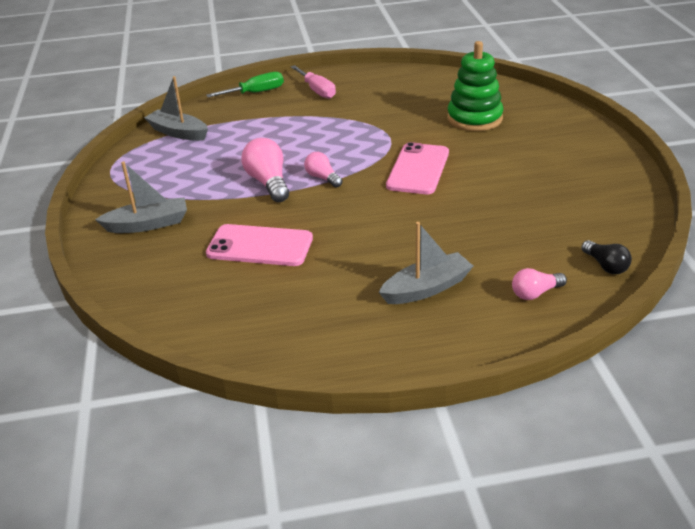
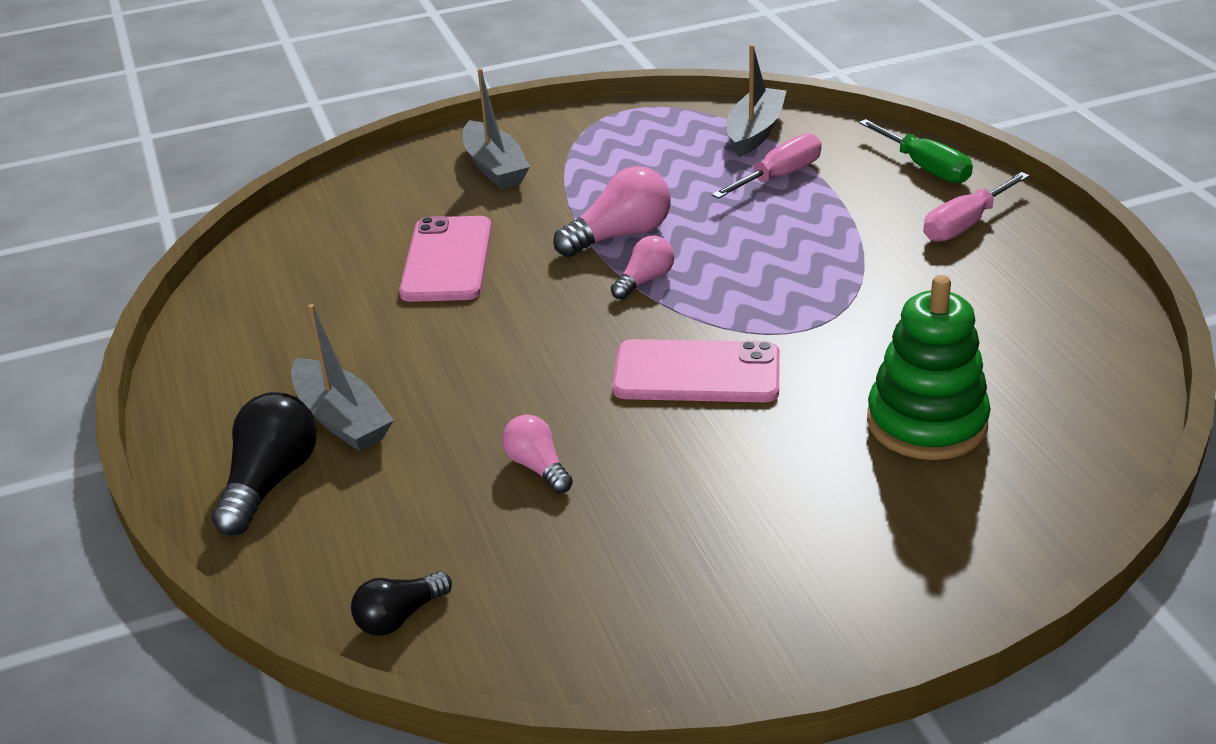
camera: 80 degrees right, 0 degrees up
(236, 130) = (779, 176): none -> pink screwdriver
(485, 316) = (270, 482): none -> black light bulb
(535, 293) = (324, 532): pink light bulb -> pink light bulb (537, 467)

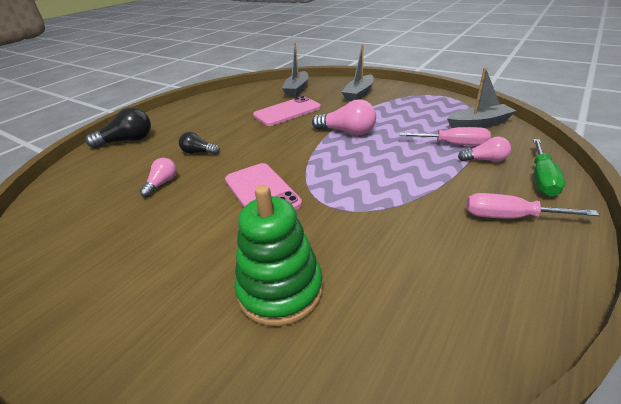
camera: 55 degrees right, 0 degrees up
(342, 419) = (171, 136): grey boat -> grey boat (297, 89)
(399, 617) = (51, 196): black light bulb -> black light bulb (199, 152)
(645, 281) = (320, 150): pink light bulb -> pink light bulb (485, 160)

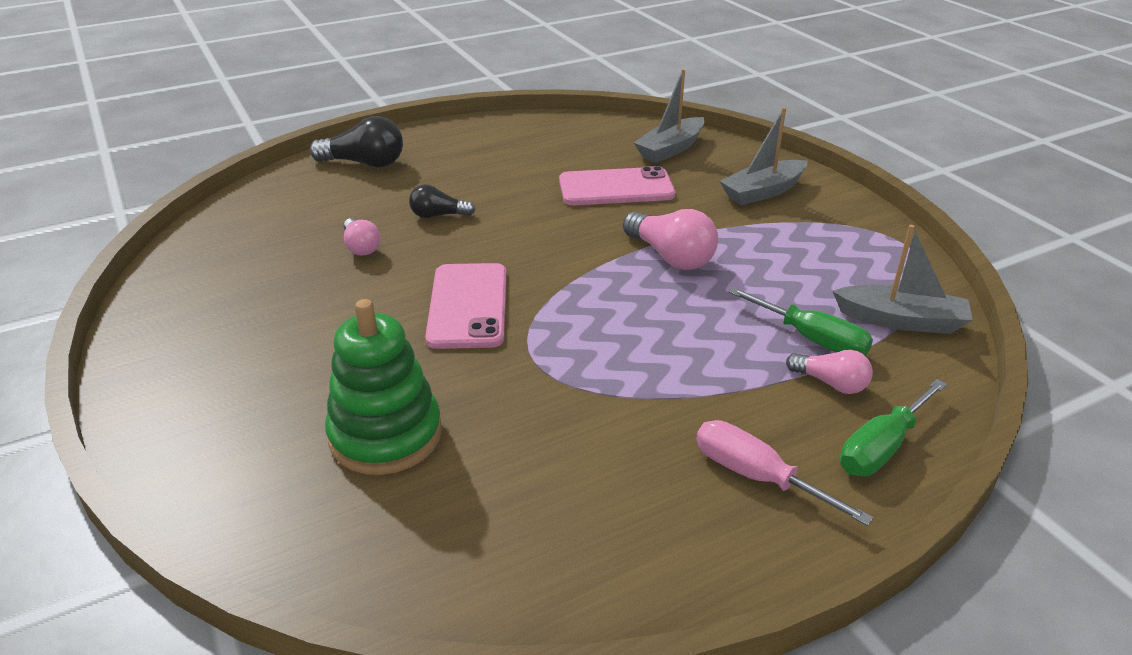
camera: 25 degrees right, 0 degrees up
(162, 184) = (361, 247): pink light bulb -> pink light bulb turned 105 degrees clockwise
(199, 152) = (438, 215): black light bulb -> black light bulb turned 45 degrees counterclockwise
(453, 144) = (812, 339): pink screwdriver -> green screwdriver

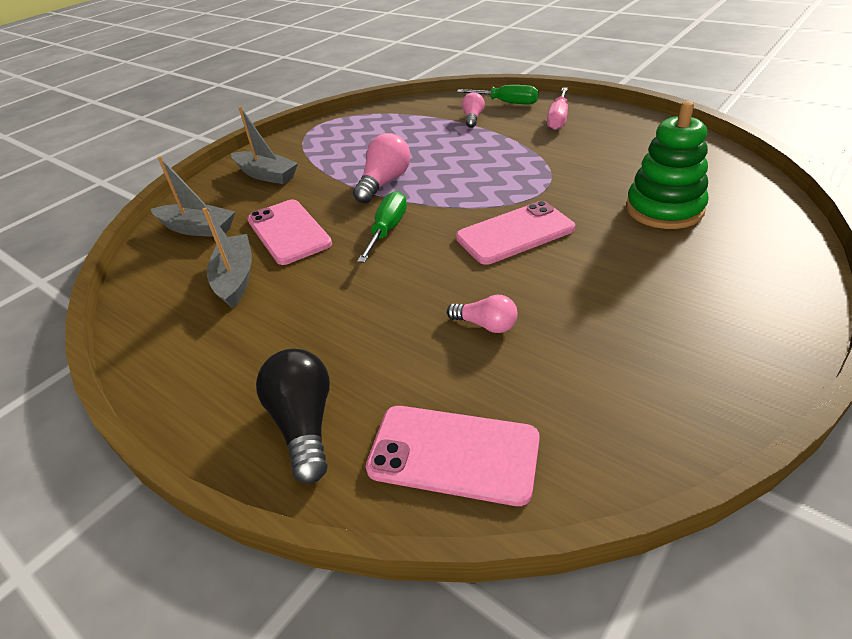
camera: 110 degrees left, 5 degrees up
(272, 203) = (453, 454): none -> pink phone
(361, 247) = (486, 325): pink light bulb -> pink light bulb turned 75 degrees clockwise
(438, 215) = (395, 305): black light bulb -> none
(812, 339) = (439, 128): green screwdriver -> green screwdriver (387, 230)
(900, 320) = (401, 114): grey boat -> grey boat (235, 278)

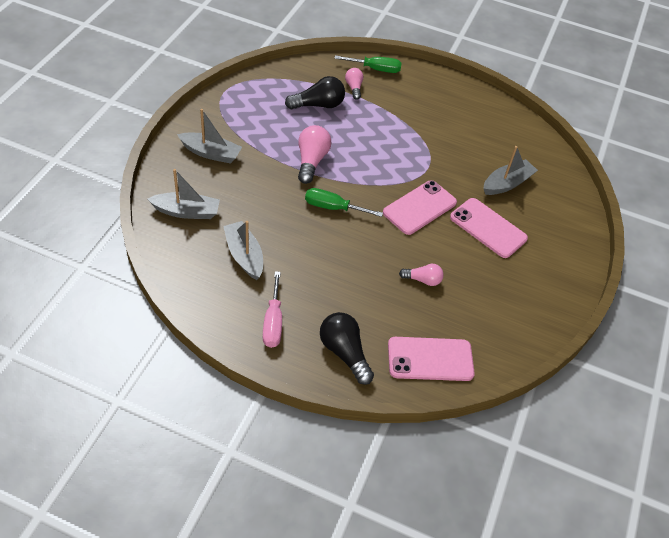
camera: 25 degrees left, 10 degrees up
(288, 232) = (261, 212): pink phone -> pink phone (488, 228)
(387, 230) = (333, 207): green screwdriver -> green screwdriver turned 75 degrees counterclockwise
(421, 133) = (318, 105): none -> black light bulb
(558, 119) = (420, 91): pink screwdriver -> pink screwdriver (273, 322)
(664, 209) = (507, 183): green stacking toy -> grey boat

